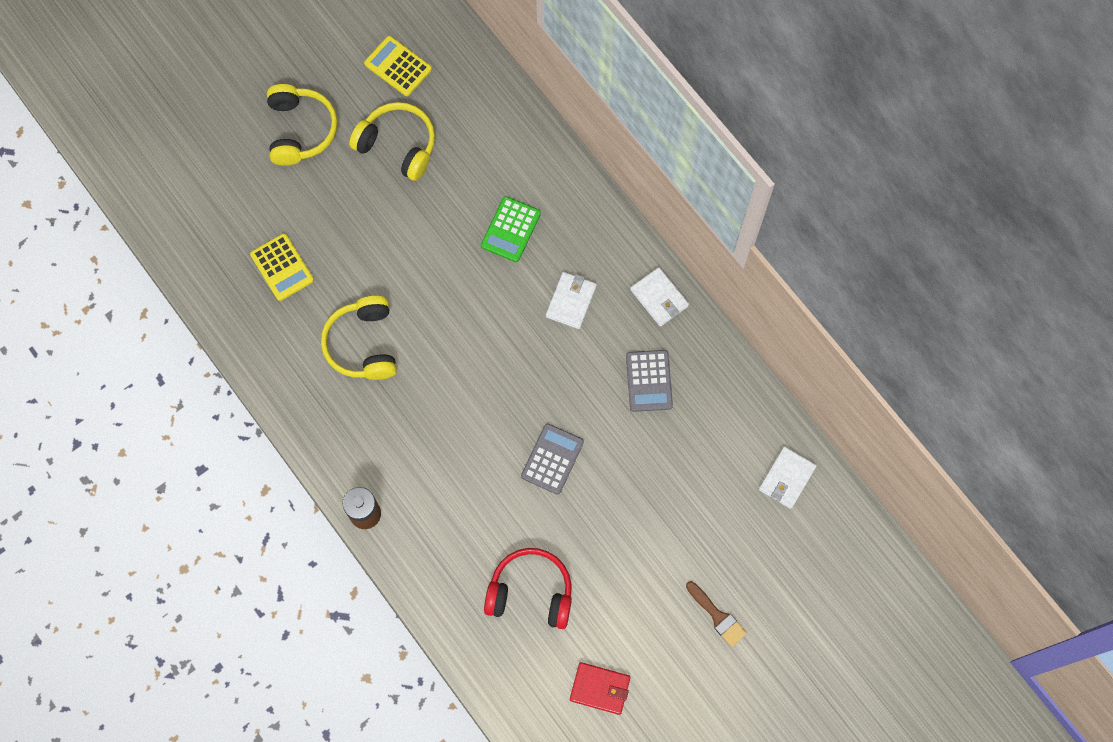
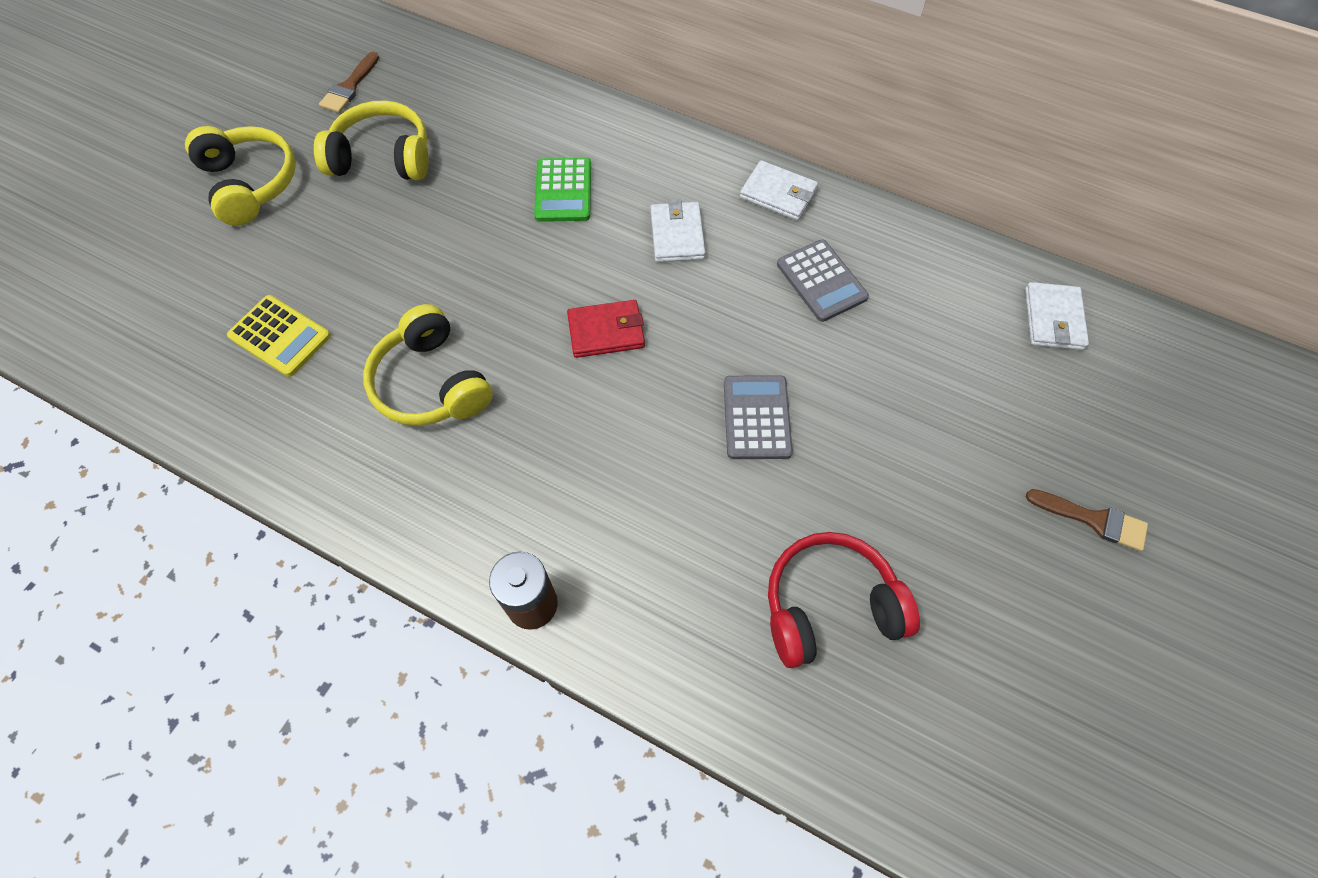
camera: 25 degrees left, 10 degrees down
(398, 66) = (350, 87): yellow calculator -> brown brush
(600, 688) = (1010, 701): red wallet -> red wallet (606, 331)

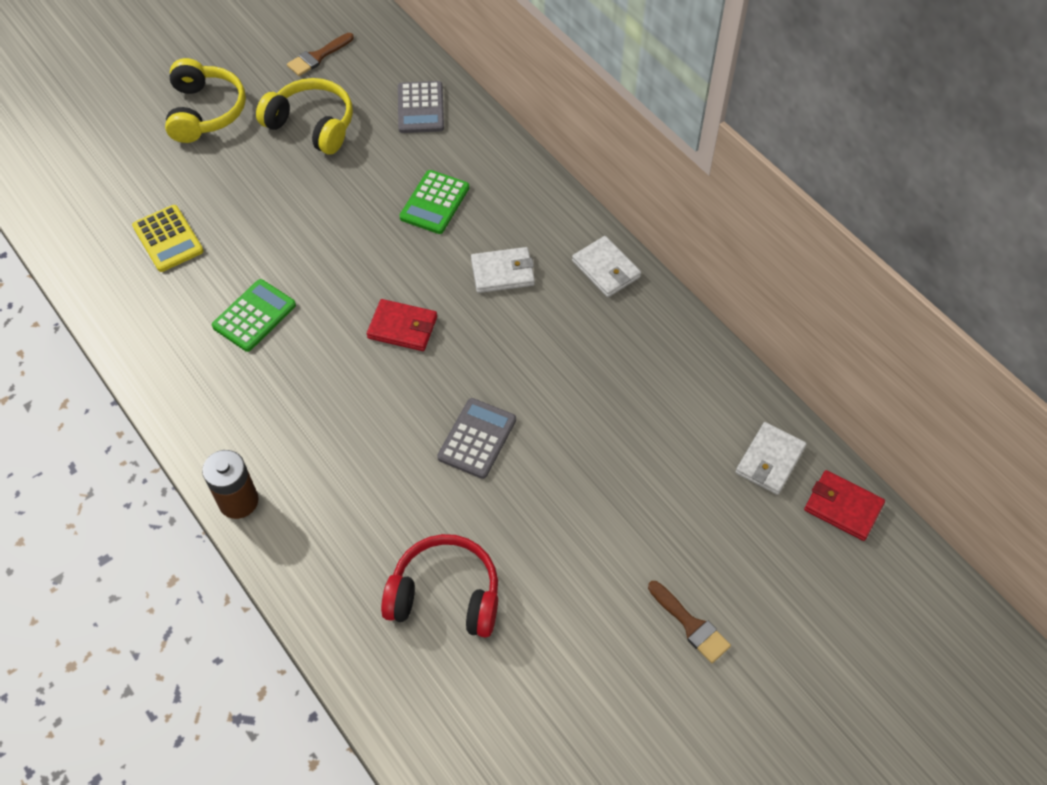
camera: 25 degrees right, 5 degrees down
(431, 383) = (254, 316): yellow headphones -> green calculator
(677, 235) = (502, 272): white wallet -> white wallet turned 60 degrees clockwise
(821, 281) = (595, 354): grey calculator -> grey calculator (420, 108)
(1148, 336) = (843, 507): none -> red wallet

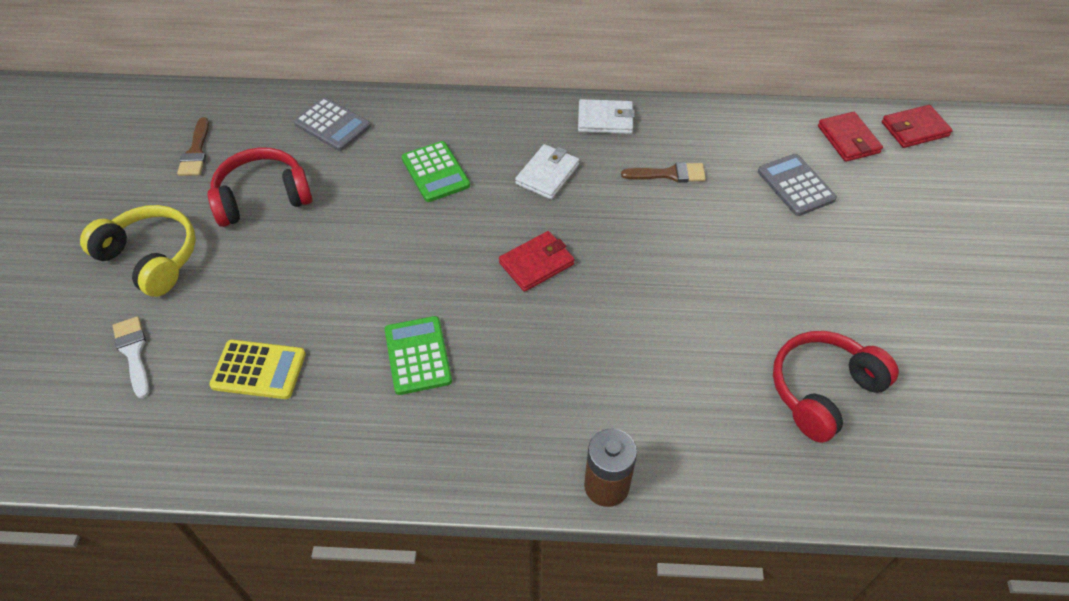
camera: 50 degrees left, 5 degrees down
(126, 166) = (134, 353): none -> white brush
(312, 125) = (262, 197): yellow headphones -> red headphones
(477, 438) = (689, 282): grey calculator -> grey calculator (796, 185)
(690, 624) = (955, 260): brown brush -> brown brush (669, 174)
(770, 460) = (848, 139): white wallet -> red wallet

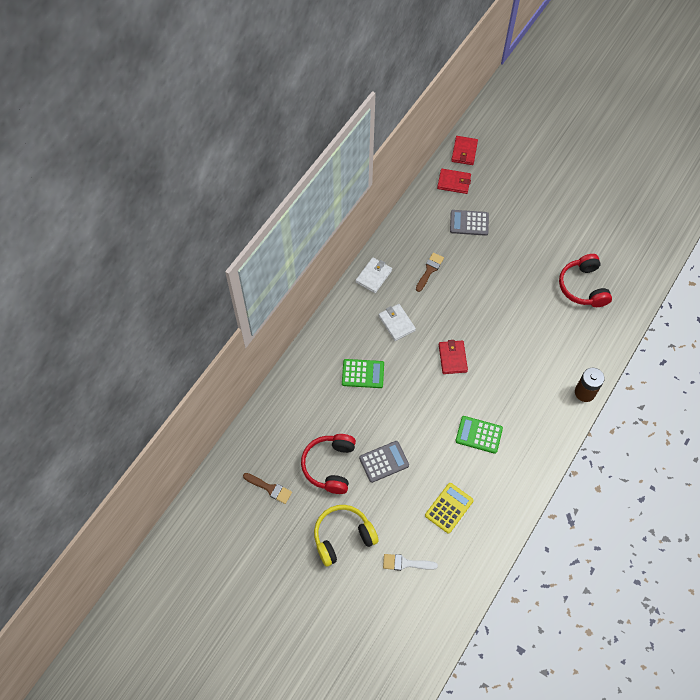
camera: 60 degrees left, 10 degrees up
(332, 125) = (292, 409): grey calculator -> grey calculator (384, 462)

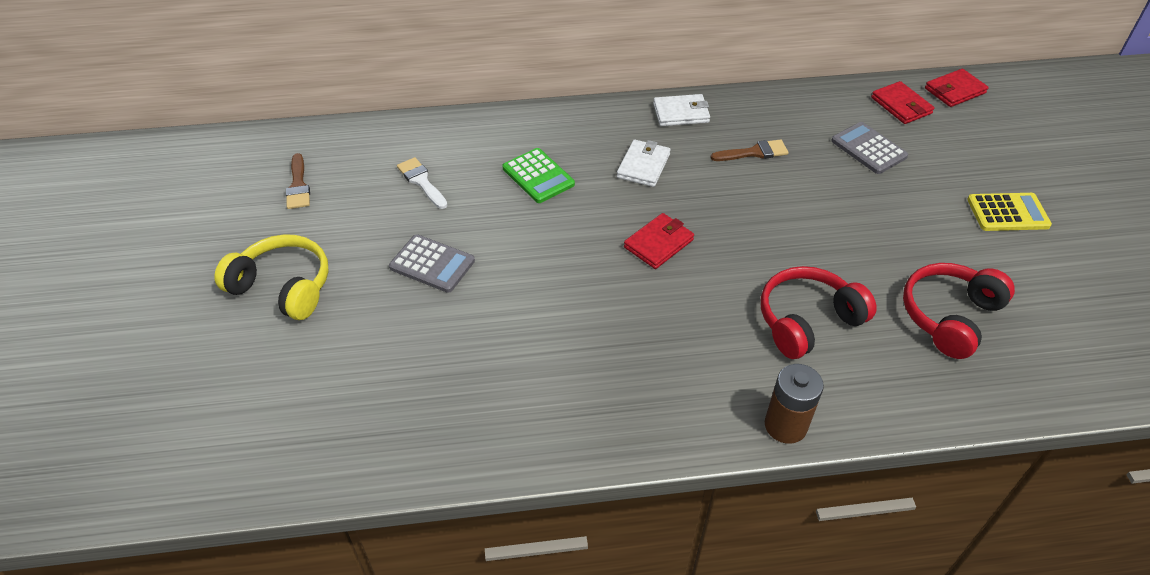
camera: 50 degrees right, 15 degrees down
(330, 466) = (378, 218): red headphones -> red headphones (807, 320)
(406, 563) = (293, 375): white brush -> white brush (422, 182)
(449, 508) = (424, 372): yellow calculator -> yellow calculator (1007, 213)
(479, 435) = (573, 338): green calculator -> none

